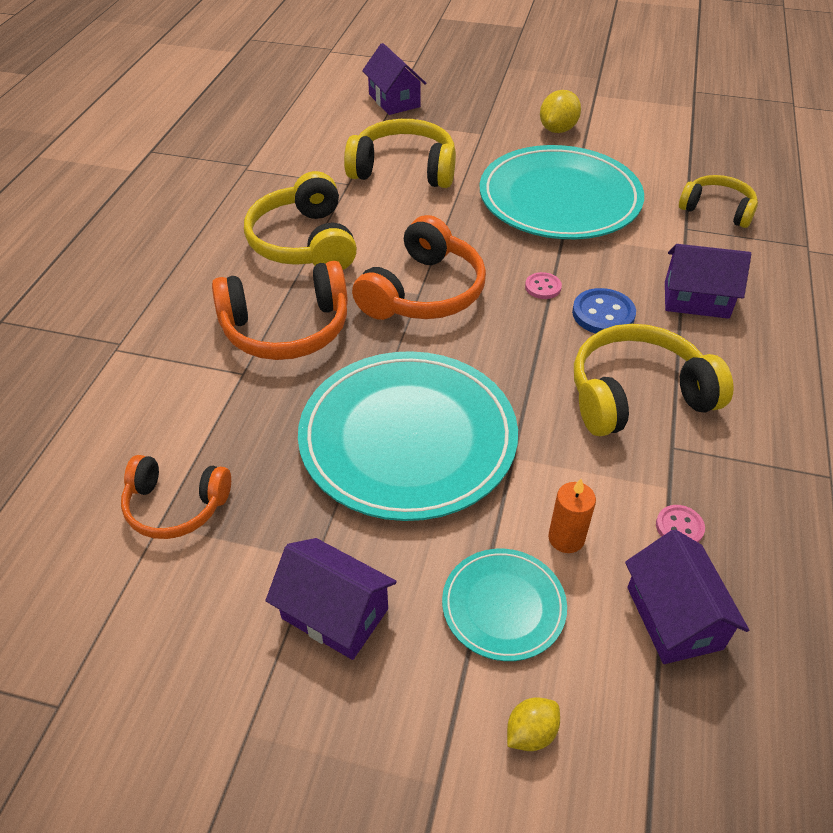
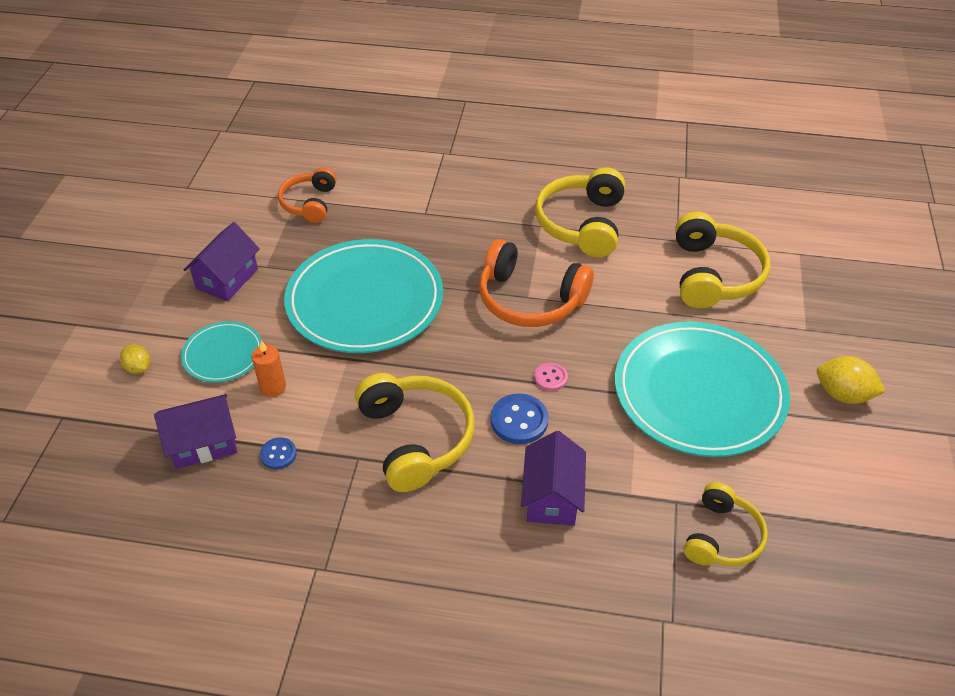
camera: 85 degrees right, 0 degrees up
(286, 329) = (474, 227): orange headphones -> none
(304, 242) = (582, 224): yellow headphones -> yellow headphones turned 60 degrees counterclockwise
(394, 100) = (844, 258): purple house -> none
(679, 527) = (278, 454): pink button -> blue button

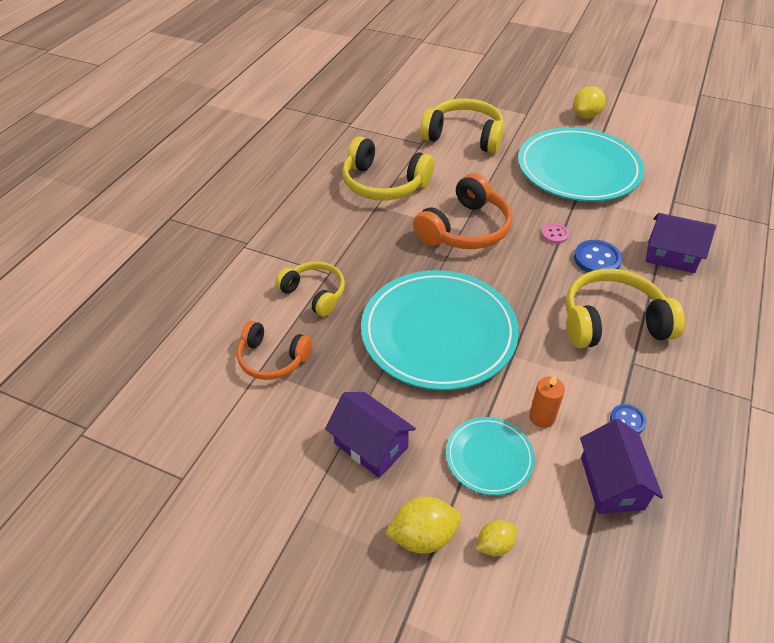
camera: 75 degrees left, 0 degrees up
(145, 324) = (423, 536): none -> yellow lemon
(722, 537) = (700, 189): yellow headphones -> yellow headphones (315, 293)

